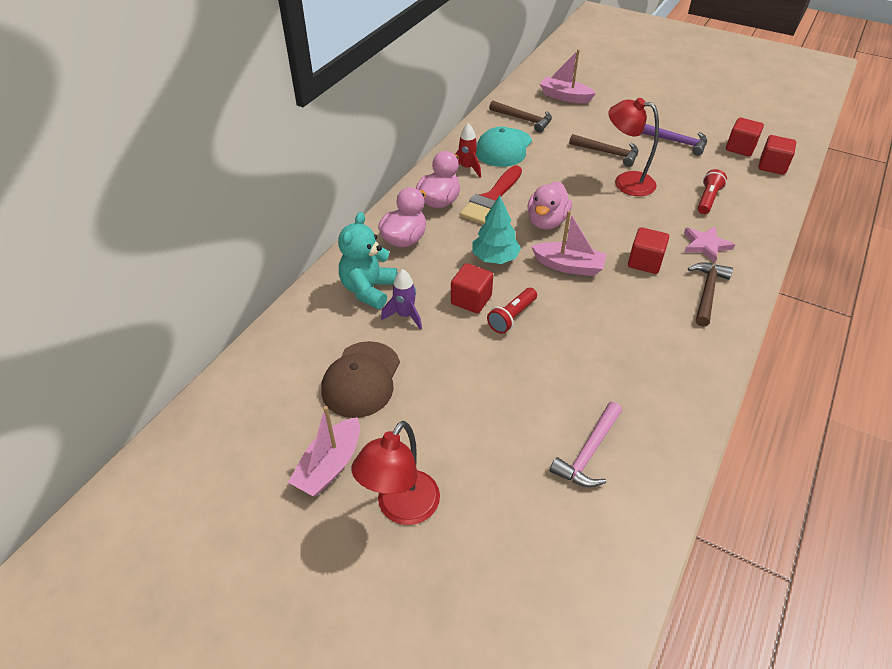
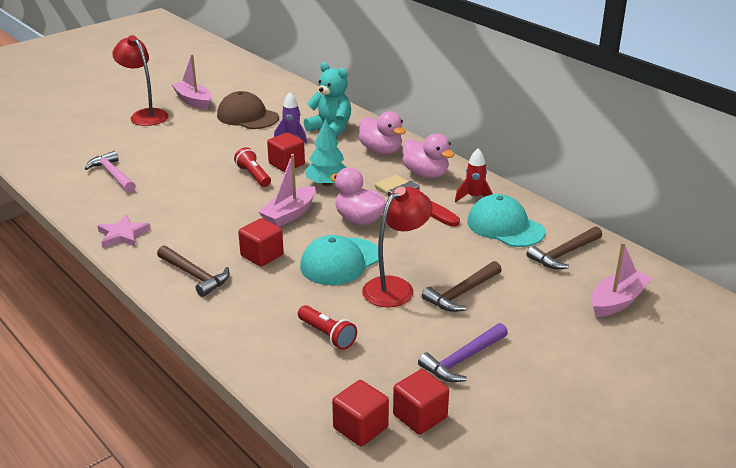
camera: 110 degrees right, 15 degrees down
(616, 216) = (340, 261): none -> turquoise cap
(705, 245) = (255, 301): pink star -> pink star (123, 235)

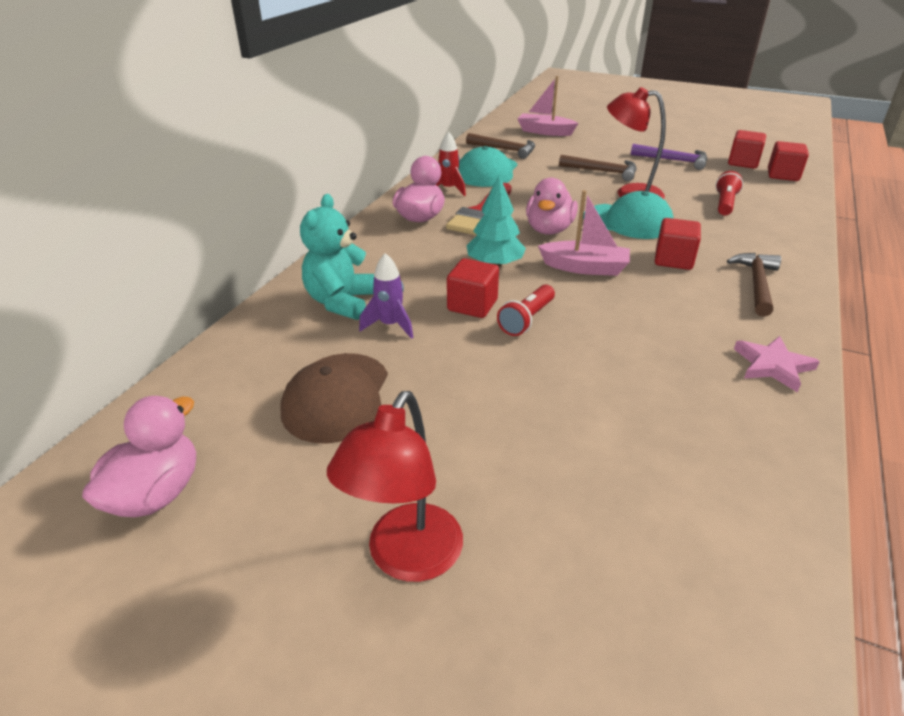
camera: 115 degrees left, 5 degrees up
(113, 174) = (664, 464): pink hammer -> none
(193, 101) = (294, 507): pink boat -> none
(381, 150) = (382, 252): pink duck -> pink duck (156, 494)

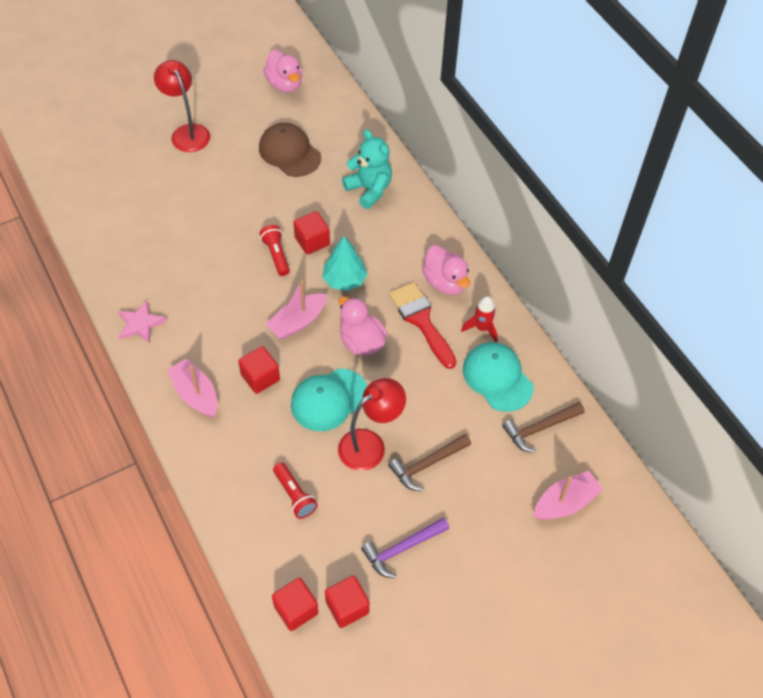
camera: 125 degrees right, 20 degrees up
(390, 325) = (327, 197): purple rocket -> none
(756, 284) = (195, 394): brown hammer -> pink boat

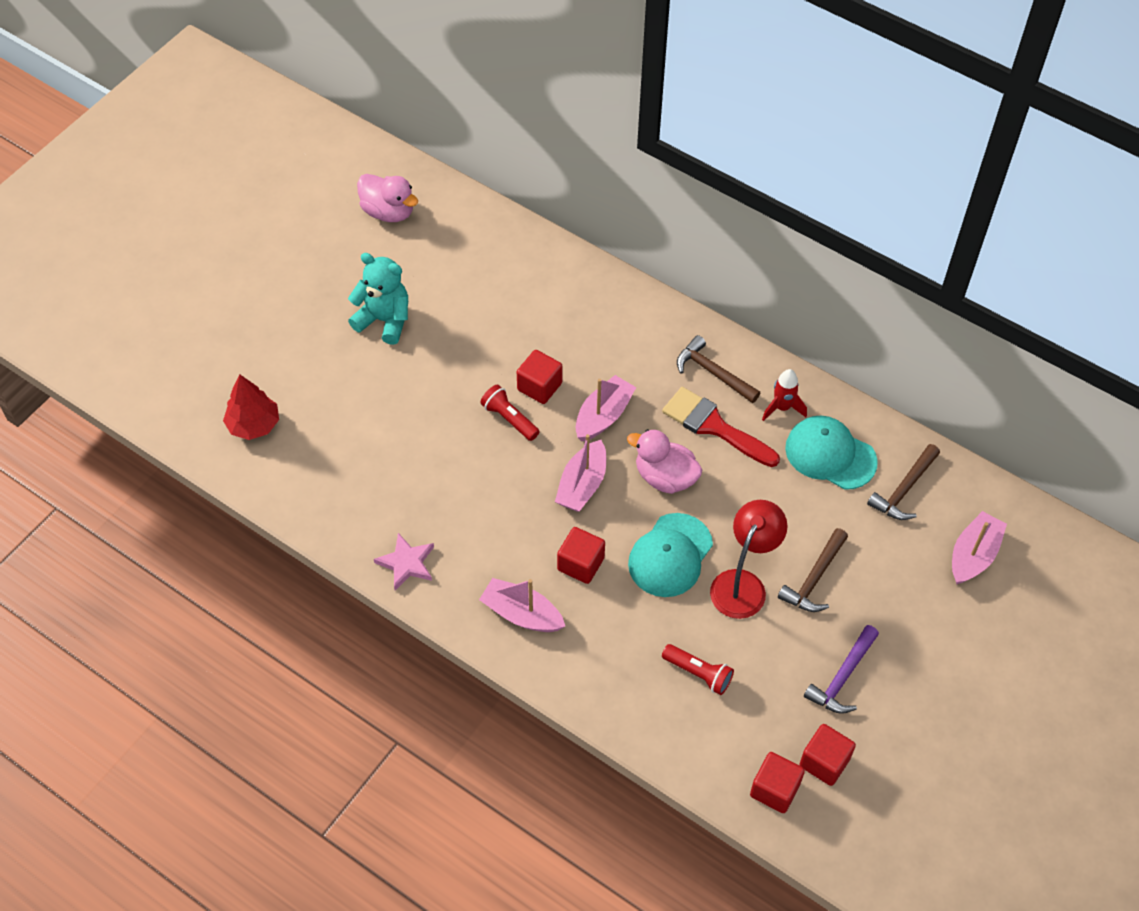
camera: 25 degrees left, 0 degrees up
(102, 189) = (253, 425): none -> red tree
(187, 132) = (310, 316): red lamp -> none
(289, 152) = (447, 292): brown cap -> none
(344, 280) = (603, 416): turquoise tree -> pink boat
(369, 189) = (565, 300): turquoise teddy bear -> turquoise teddy bear (384, 320)
(445, 282) = (713, 373): pink duck -> brown hammer

